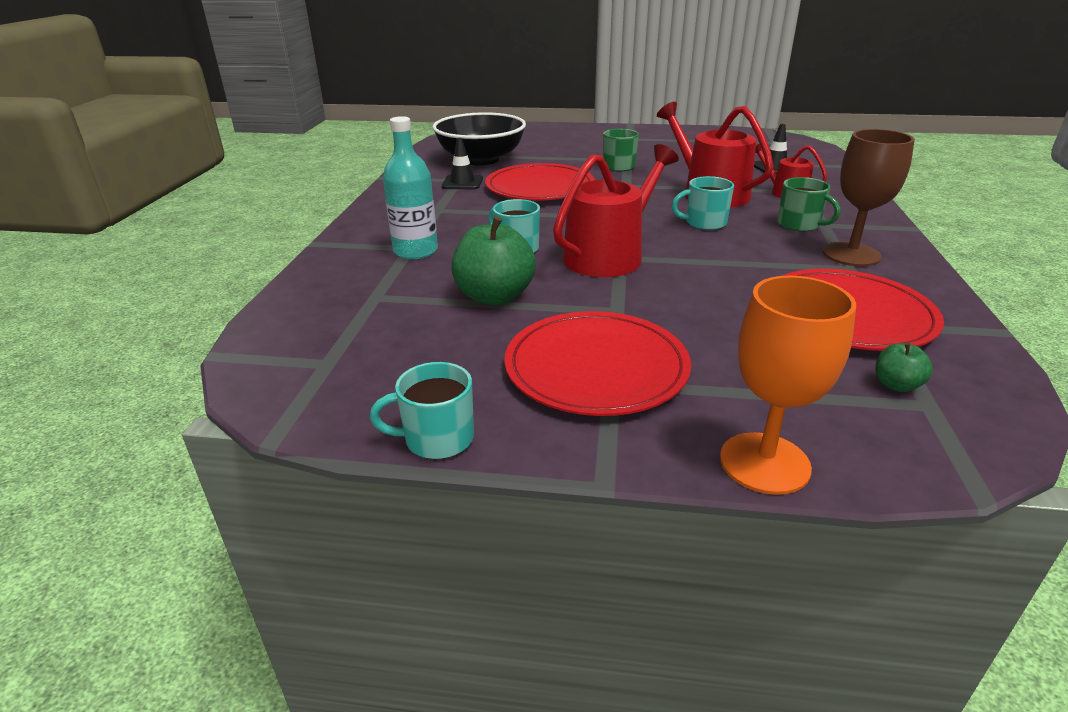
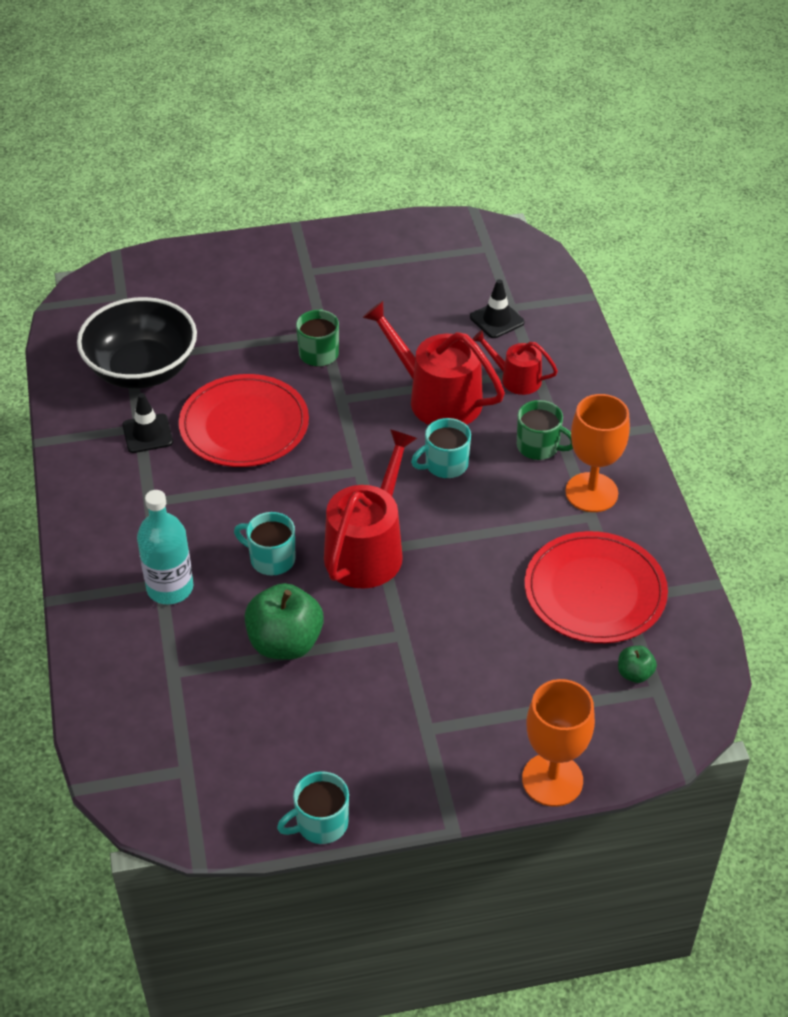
camera: 20 degrees left, 15 degrees up
(596, 367) = (409, 714): red plate -> none
(851, 254) = (591, 492): brown goblet -> orange goblet

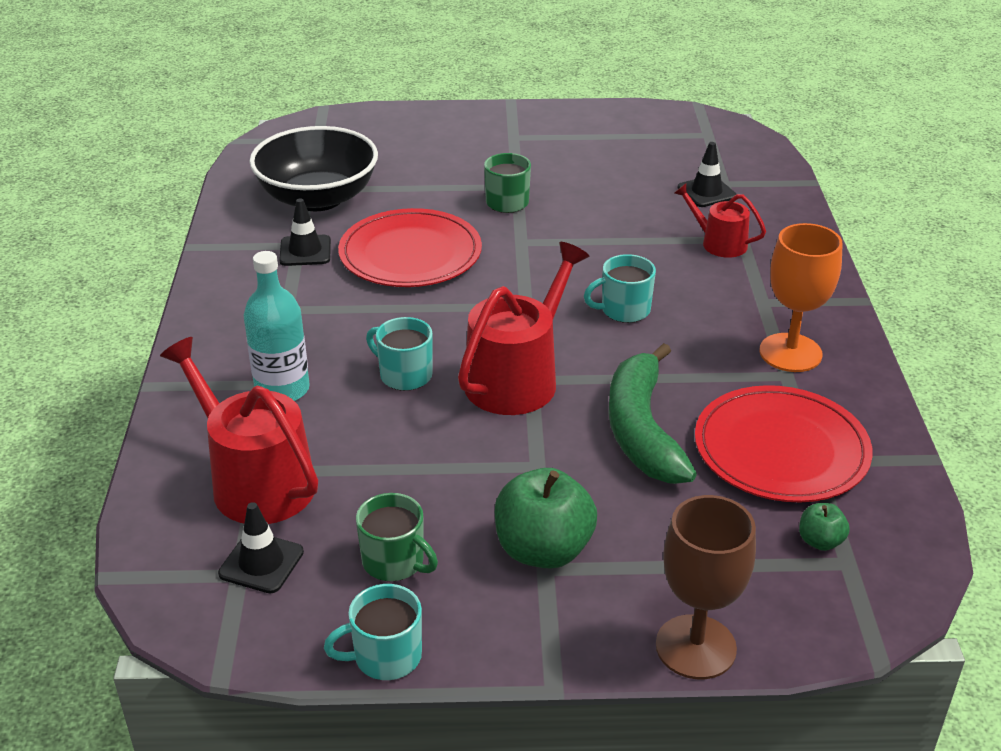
camera: 10 degrees right, 10 degrees down
(201, 757) = (261, 563): none -> black traffic cone
(285, 643) = (397, 457): green apple -> green apple (543, 550)
(437, 398) = (627, 251): red watering can -> red watering can (255, 481)
(480, 587) = (642, 429): none -> green banana
(539, 447) = (735, 305): green mug -> green mug (395, 562)
(552, 780) = (695, 647): orange goblet -> brown goblet

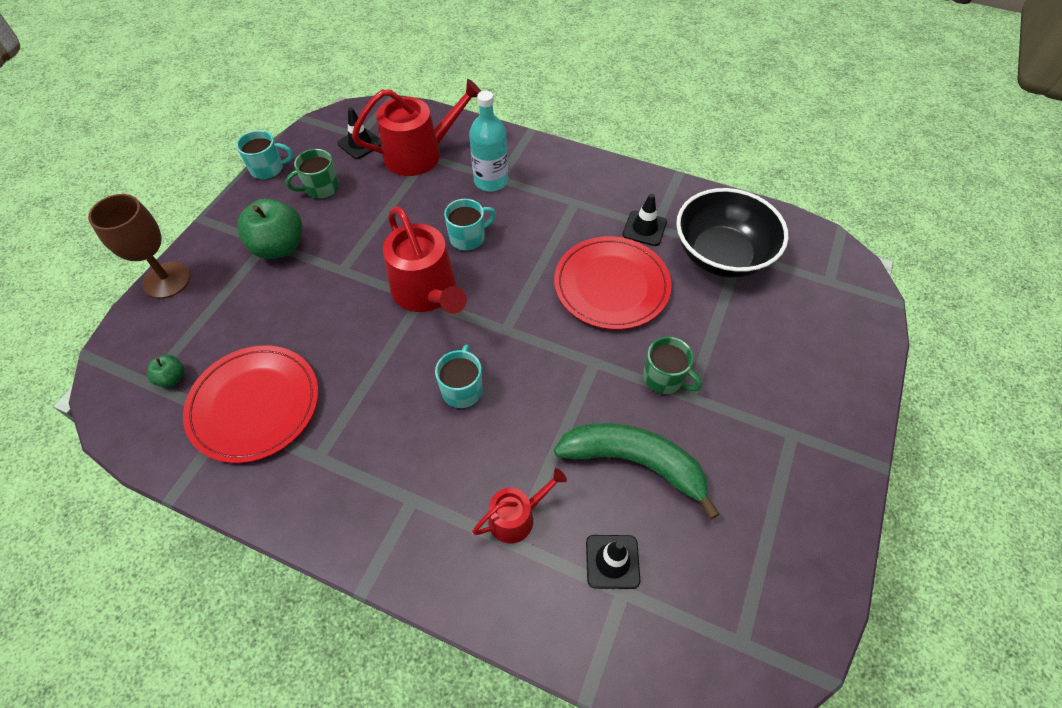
camera: 115 degrees right, 20 degrees up
(385, 657) = (268, 168): turquoise mug -> turquoise mug turned 75 degrees clockwise
(642, 429) = (331, 336): green banana -> green banana (635, 463)
(790, 353) = (338, 477): orange goblet -> none

